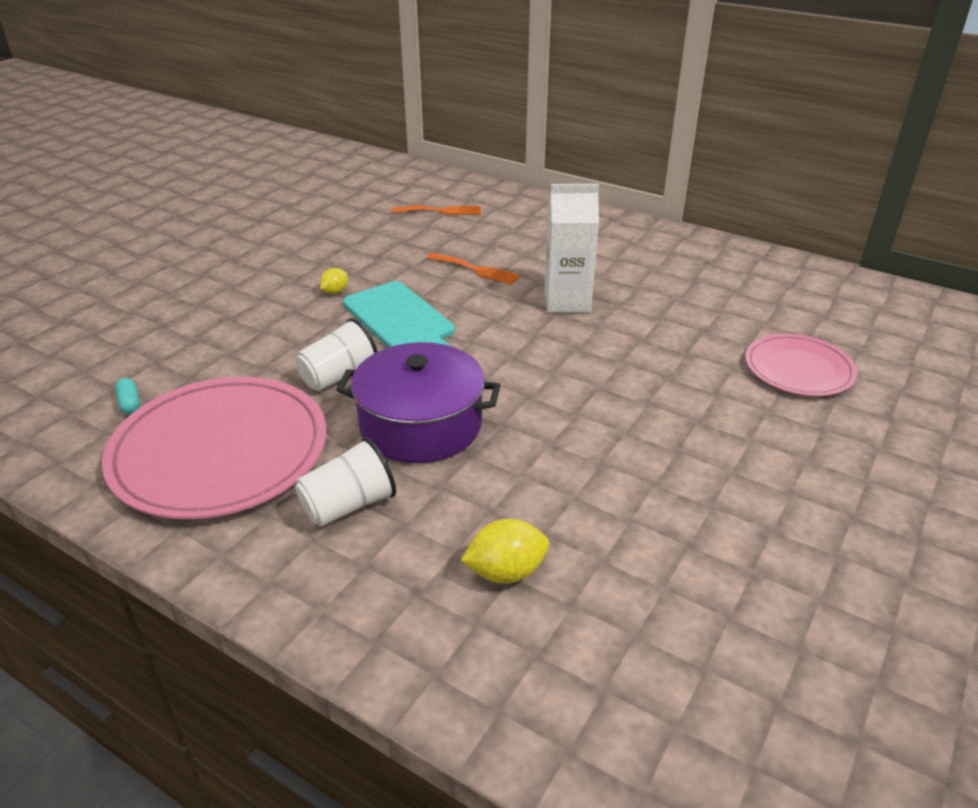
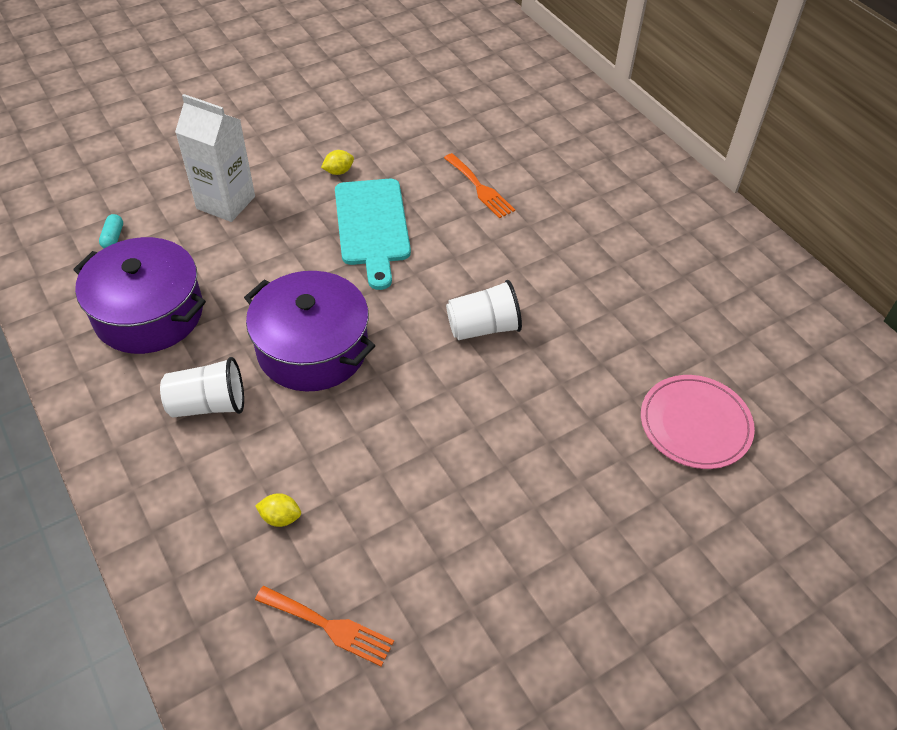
camera: 25 degrees right, 15 degrees up
(220, 452) = (149, 313): pink plate -> purple pot
(339, 376) = (282, 270): white cup -> white cup (483, 327)
(441, 211) = (500, 99): orange fork -> orange fork (329, 626)
(506, 572) = (280, 517): yellow lemon -> yellow lemon, size x0.61
(567, 301) = (536, 258): white carton -> white carton (226, 202)

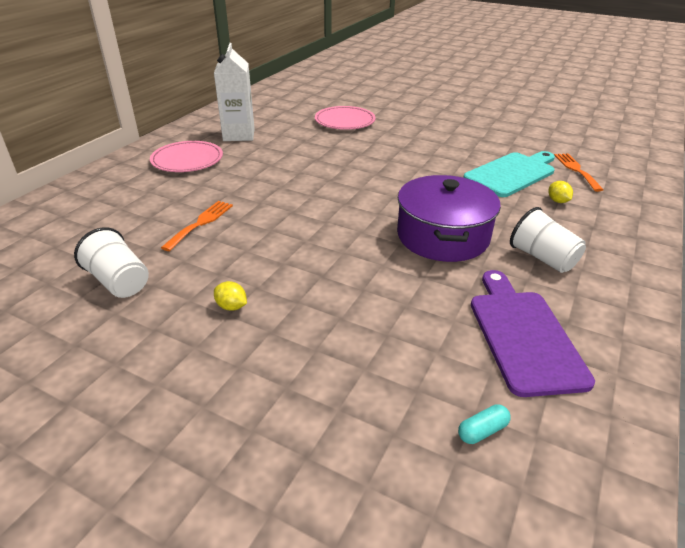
camera: 120 degrees left, 15 degrees down
(149, 313) = (523, 335): purple pot -> purple cutting board
(226, 202) = (343, 365): white carton -> white carton (239, 135)
(372, 226) = (293, 257): turquoise cutting board -> turquoise cutting board (512, 173)
(483, 327) = (347, 183): white cup -> white cup (119, 282)
(639, 215) = (187, 160): none -> pink plate

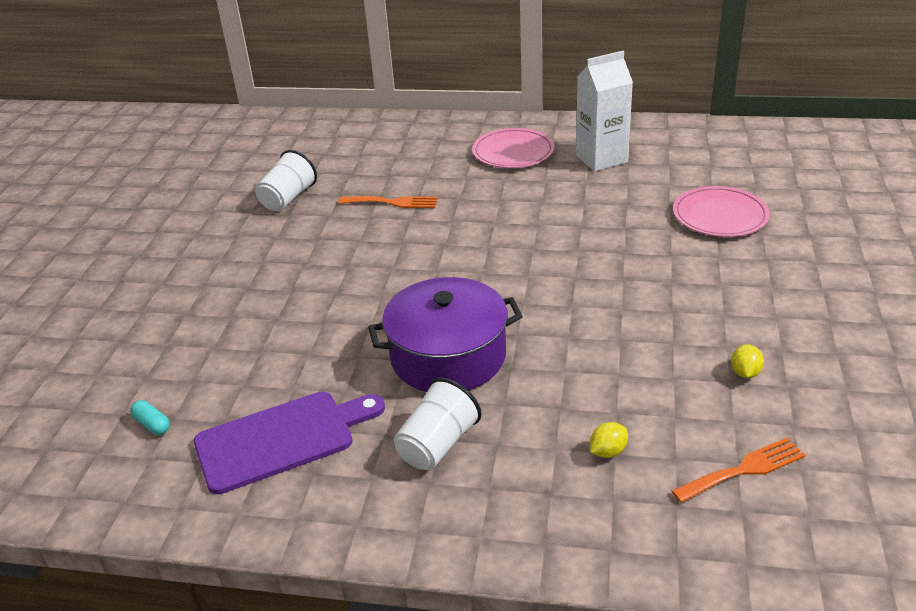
camera: 75 degrees right, 0 degrees up
(231, 306) = (273, 259): yellow lemon -> yellow lemon (745, 373)
(512, 173) = (670, 396): turquoise cutting board -> none

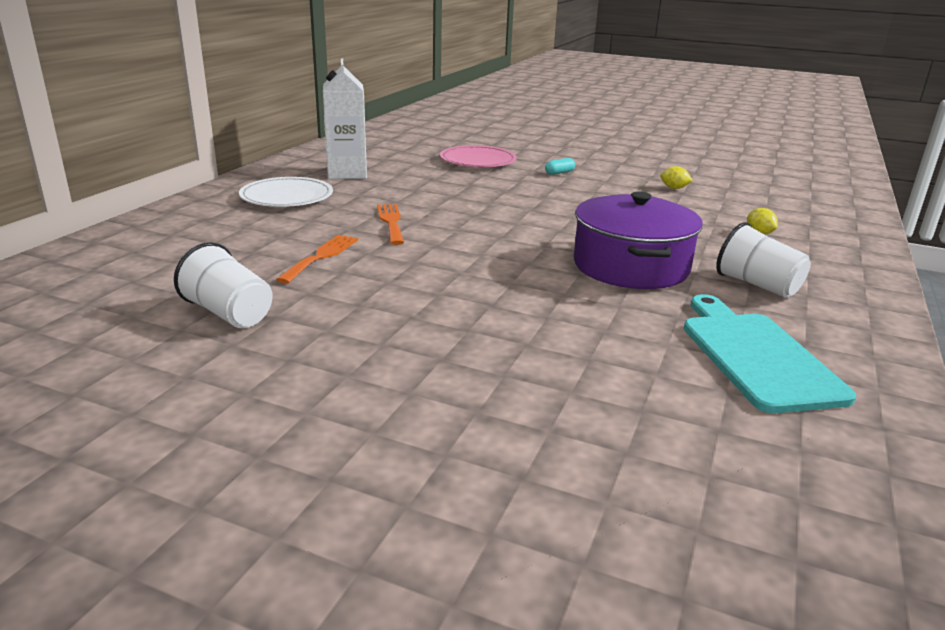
camera: 80 degrees left, 10 degrees down
(152, 424) = (733, 446): turquoise capsule -> turquoise capsule (559, 173)
(282, 439) = (756, 356): purple cutting board -> turquoise cutting board
(513, 152) = (287, 197): pink plate -> white plate
(744, 470) = (772, 205): orange fork -> orange fork (391, 222)

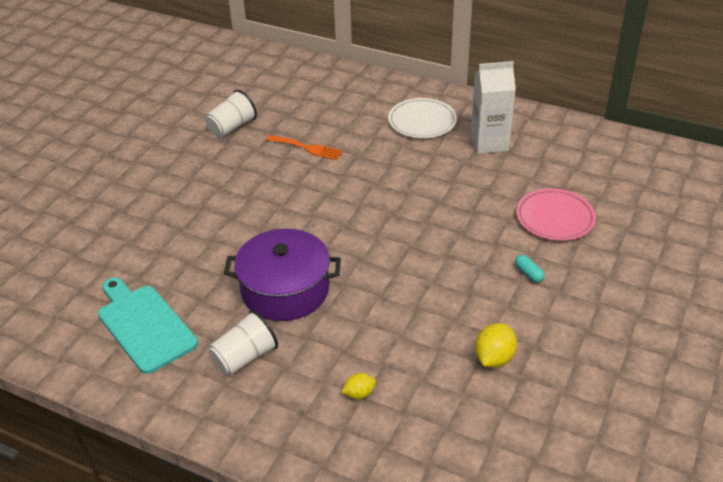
camera: 95 degrees right, 15 degrees up
(391, 222) = (372, 172): orange fork -> none
(674, 188) = (494, 358): yellow lemon -> yellow lemon, size x1.63
(756, 356) = (144, 325): turquoise cutting board -> turquoise cutting board turned 120 degrees counterclockwise

